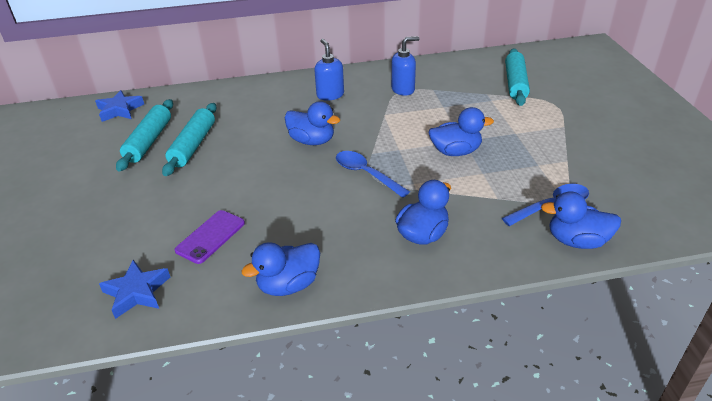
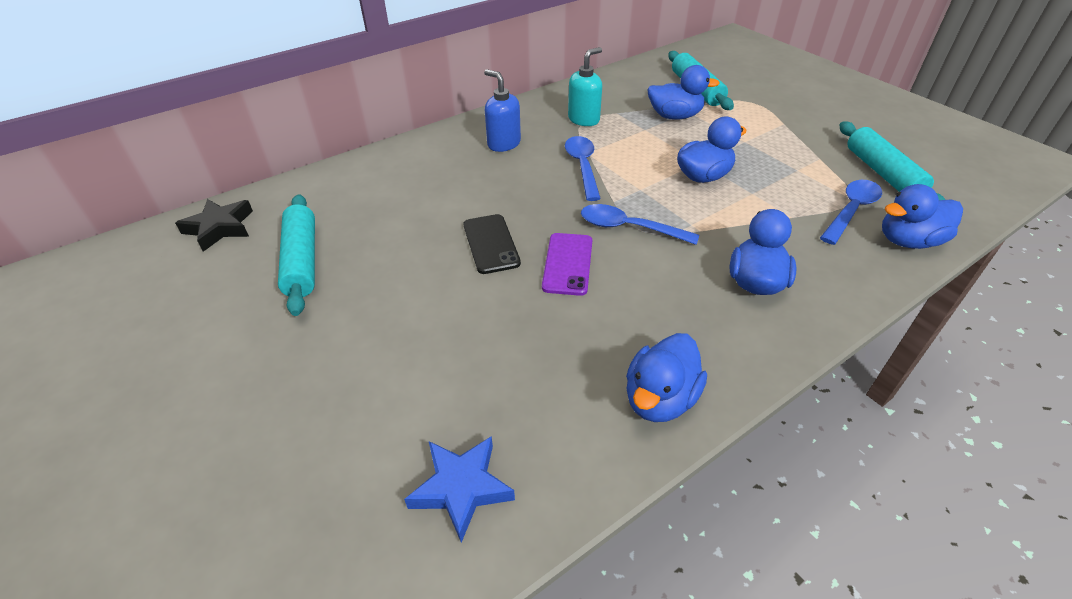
camera: 25 degrees left, 5 degrees up
(119, 110) = (220, 228): blue star -> black star
(193, 145) = (373, 250): turquoise rolling pin -> turquoise rolling pin (882, 173)
(210, 237) = (502, 368): purple phone -> purple phone (568, 264)
(266, 160) = (491, 244): none -> black phone
(312, 141) = (529, 204): blue duck -> blue duck (674, 116)
(371, 123) = (582, 166): none -> blue spoon
(403, 89) = (584, 119): blue soap dispenser -> turquoise soap dispenser

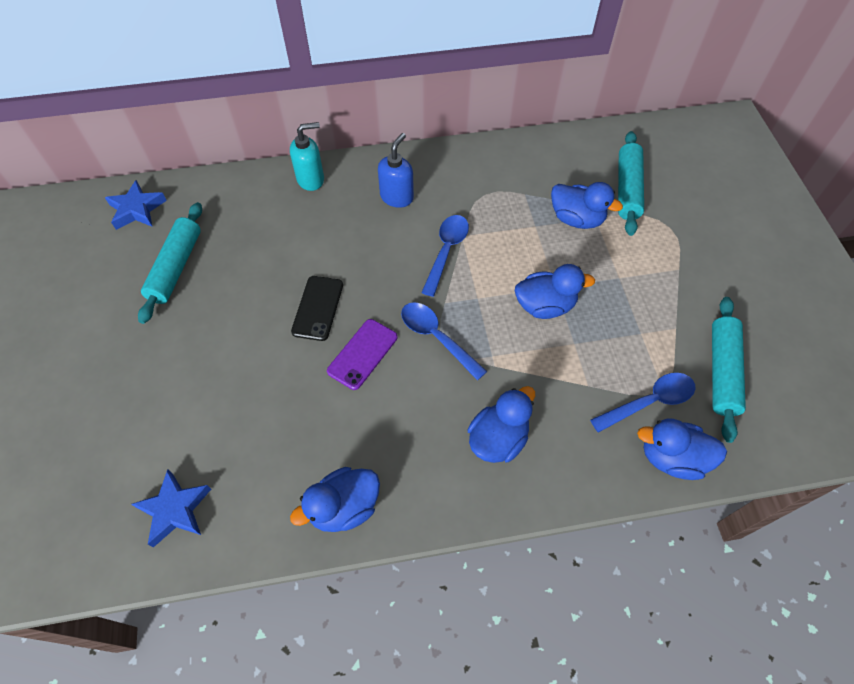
camera: 25 degrees right, 15 degrees up
(220, 228) = (137, 209): black star -> blue star
(503, 144) = (397, 197): blue soap dispenser -> blue soap dispenser turned 45 degrees clockwise
(584, 119) = (488, 192): turquoise soap dispenser -> turquoise soap dispenser (311, 179)

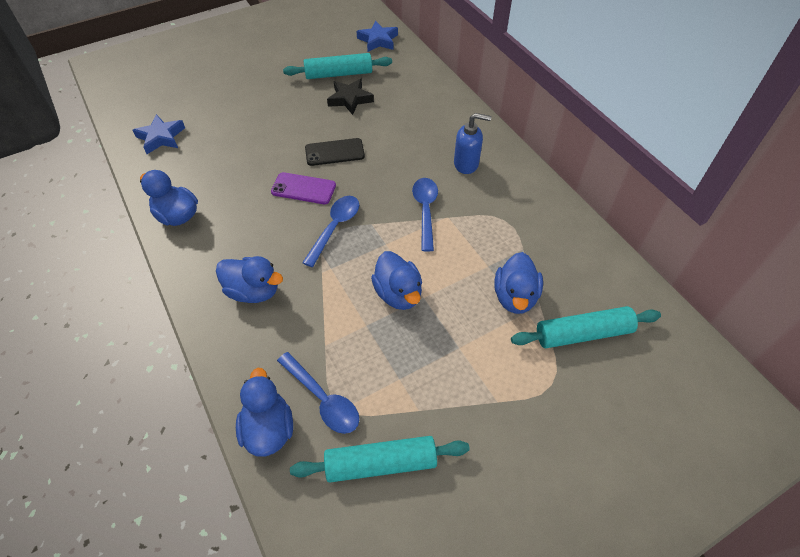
camera: 70 degrees right, 5 degrees down
(232, 268) = (350, 99): none -> black star
(311, 179) = (455, 110): turquoise soap dispenser -> none
(446, 251) = (425, 210): blue spoon -> blue spoon turned 90 degrees counterclockwise

